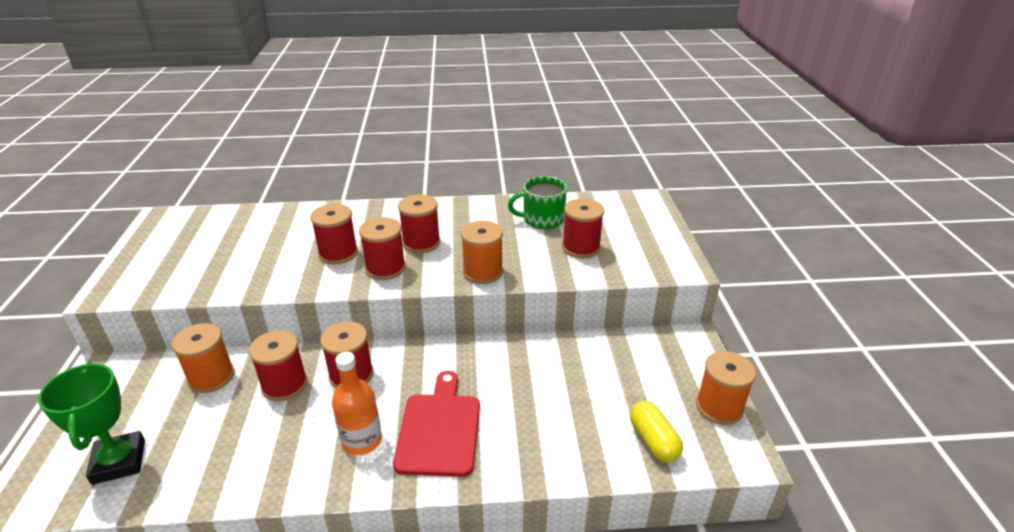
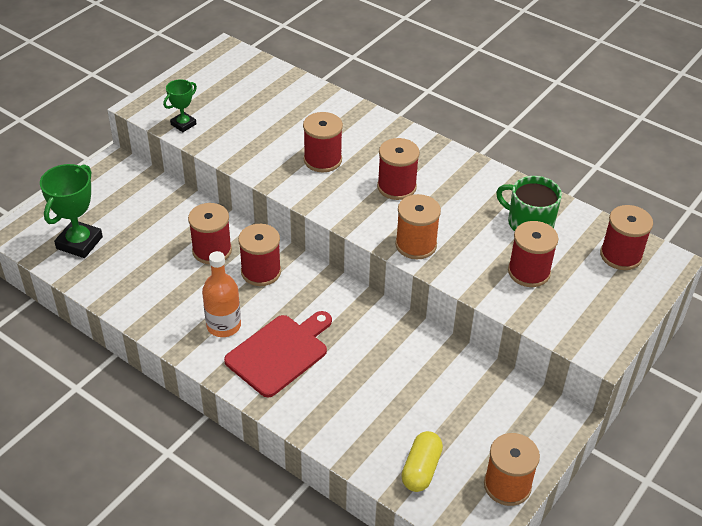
camera: 40 degrees right, 10 degrees up
(168, 287) = (183, 124): none -> green trophy
(211, 377) = (172, 214): orange spool -> none
(385, 268) = (344, 195): red spool -> red spool (620, 255)

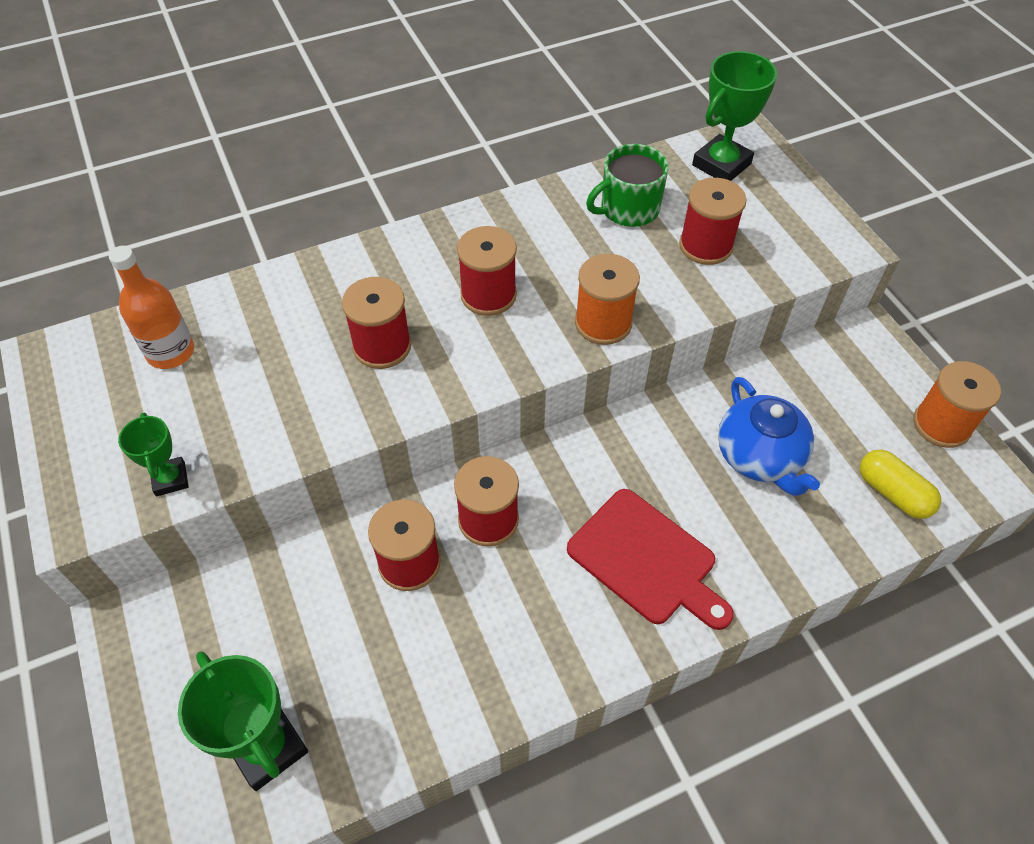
camera: 60 degrees left, 10 degrees up
(223, 325) = (562, 608): orange bottle -> orange bottle (171, 352)
(280, 353) = (646, 560): red cutting board -> red cutting board turned 150 degrees clockwise
(398, 385) = (759, 457): none -> blue teapot
(620, 255) = (721, 164): red spool -> green trophy

